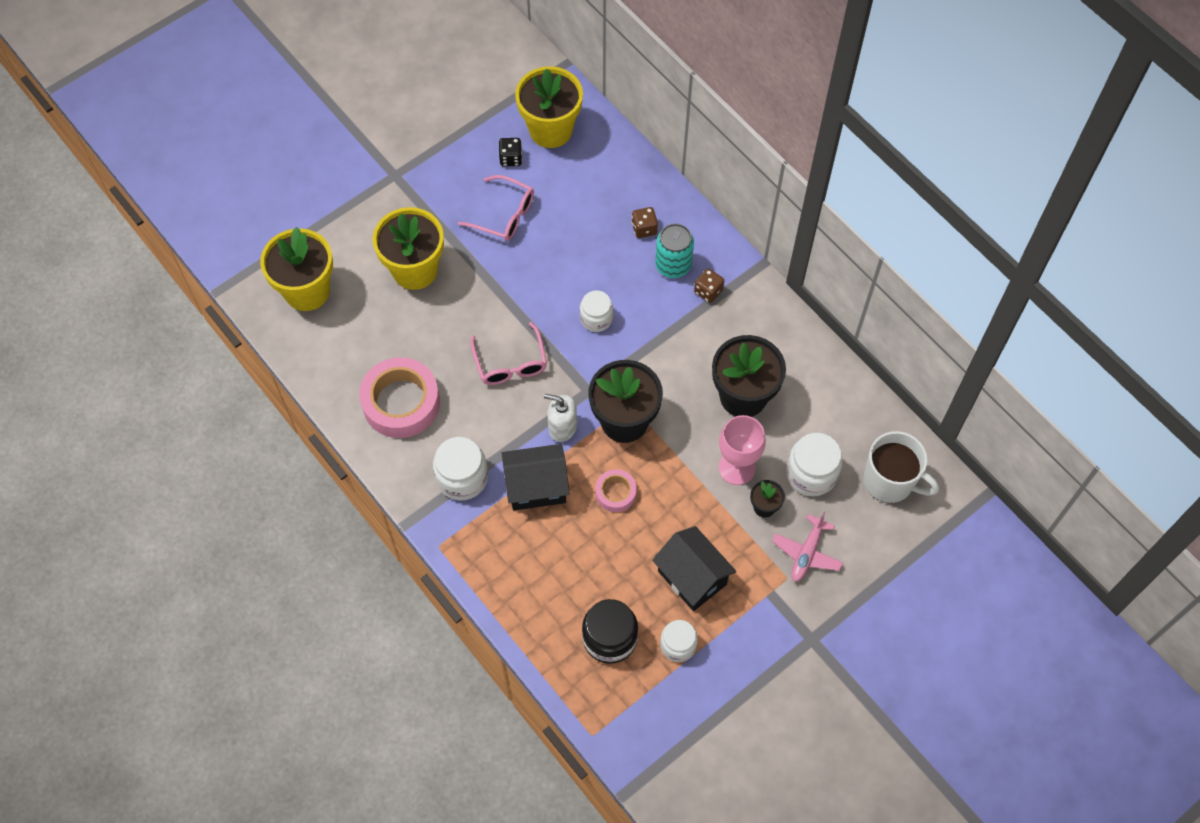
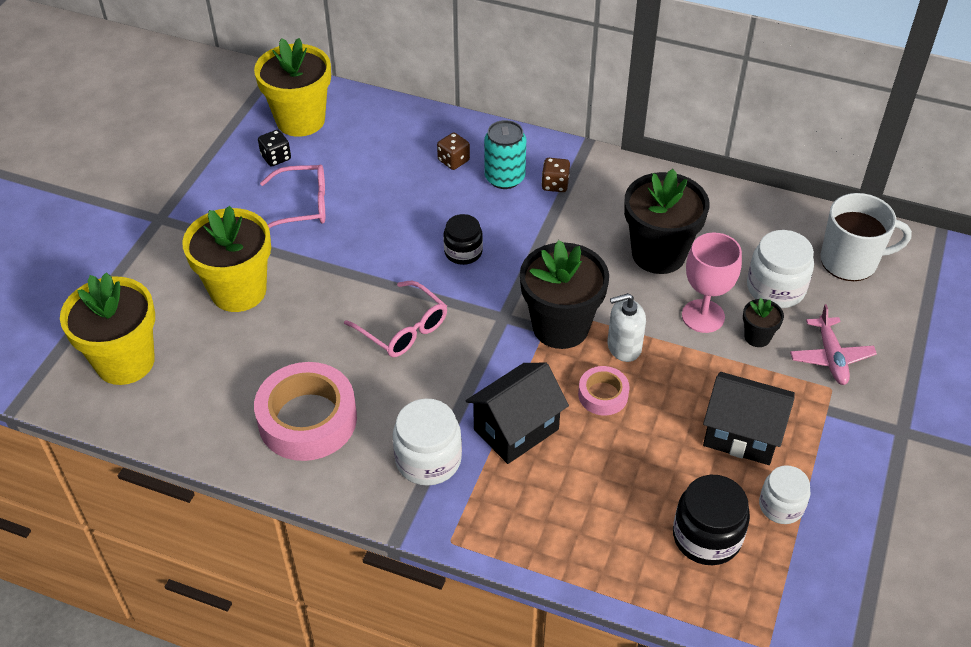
camera: 30 degrees left, 15 degrees down
(562, 427) = (501, 361): white soap dispenser -> white soap dispenser (624, 347)
(596, 318) = (463, 252): white jar -> black jar

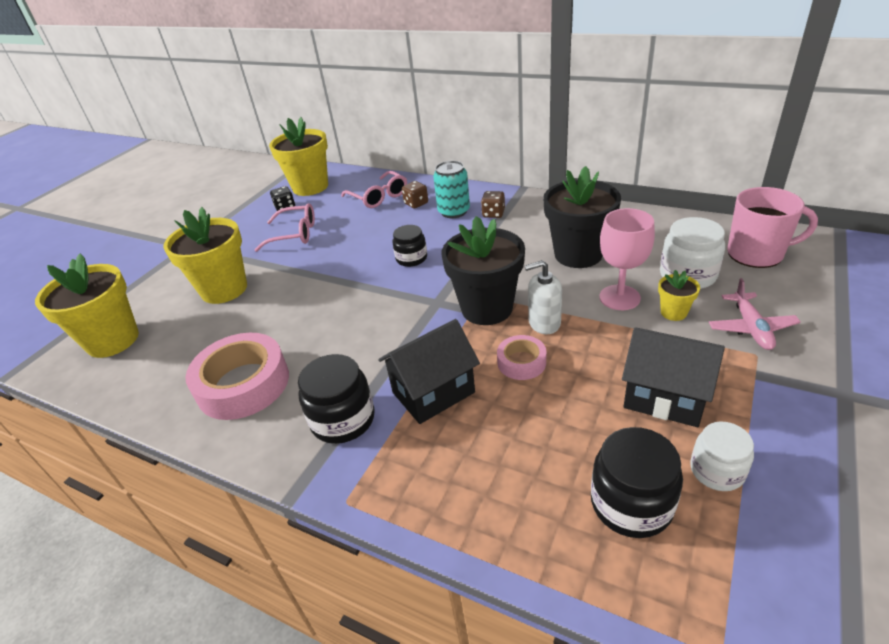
camera: 10 degrees right, 10 degrees down
(403, 329) = (348, 312): pink glasses -> pink glasses (379, 197)
(428, 459) = (343, 419): white jar -> black jar
(757, 337) = (673, 312): black flower pot -> yellow flower pot
(850, 261) = (756, 254): white mug -> pink mug

